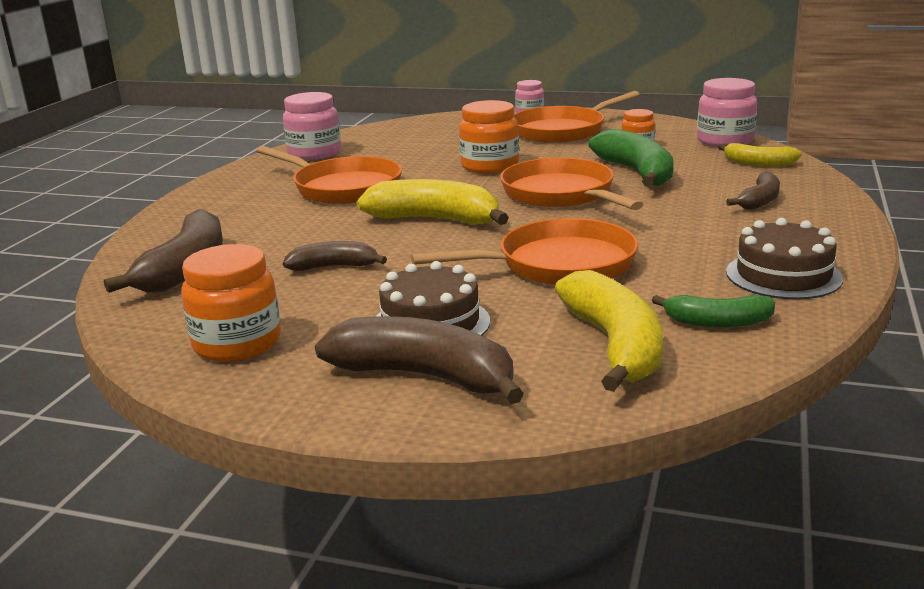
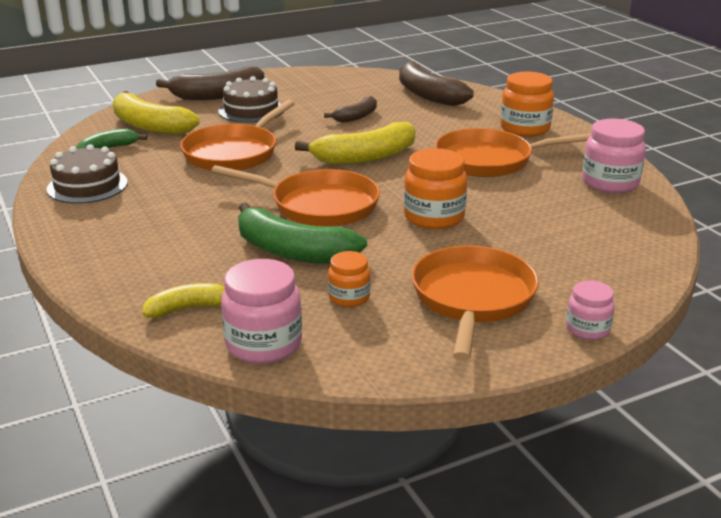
camera: 135 degrees right, 5 degrees up
(237, 343) = (319, 83): orange jar -> orange jar (525, 128)
(759, 201) = (148, 249): brown banana -> none

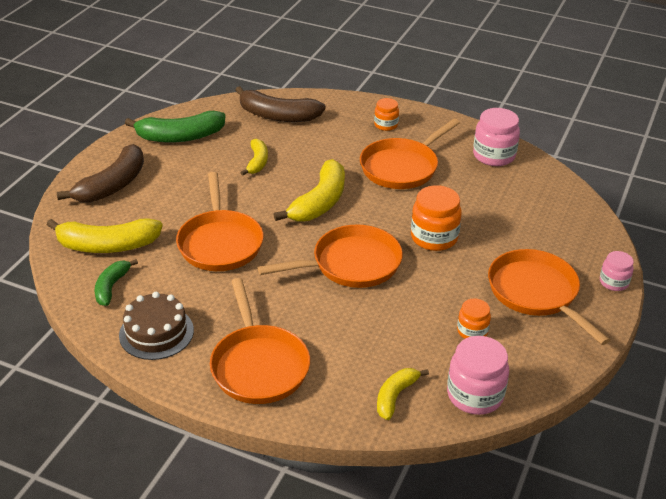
camera: 40 degrees left, 10 degrees up
(120, 236) = (258, 365): none -> orange pan
(251, 110) = (166, 190): brown cake -> none
(293, 251) = (391, 313): green banana -> green banana (180, 137)
(356, 116) = (257, 162): brown banana -> yellow banana
(525, 128) = (386, 125): orange jar -> orange jar, size x0.59

